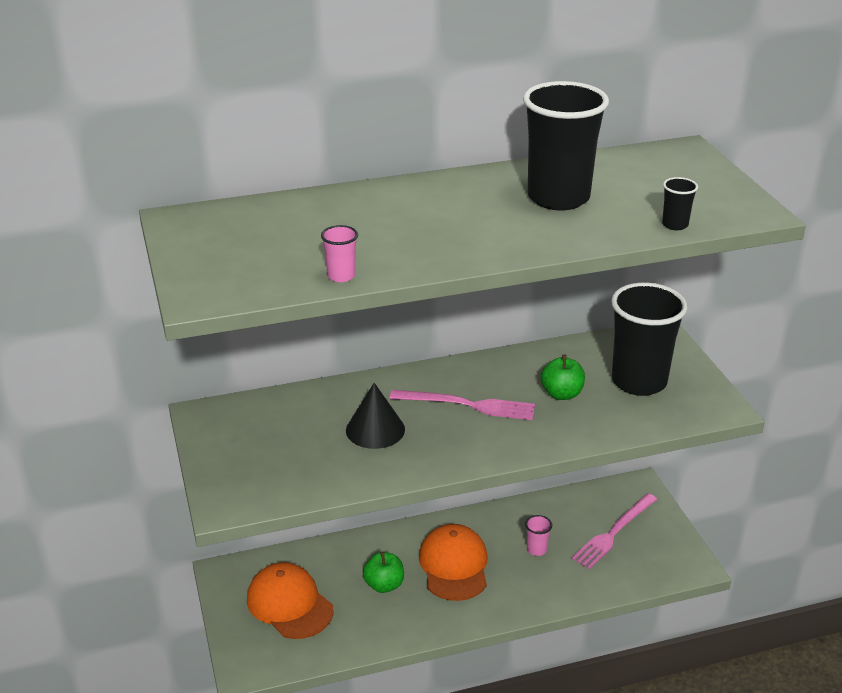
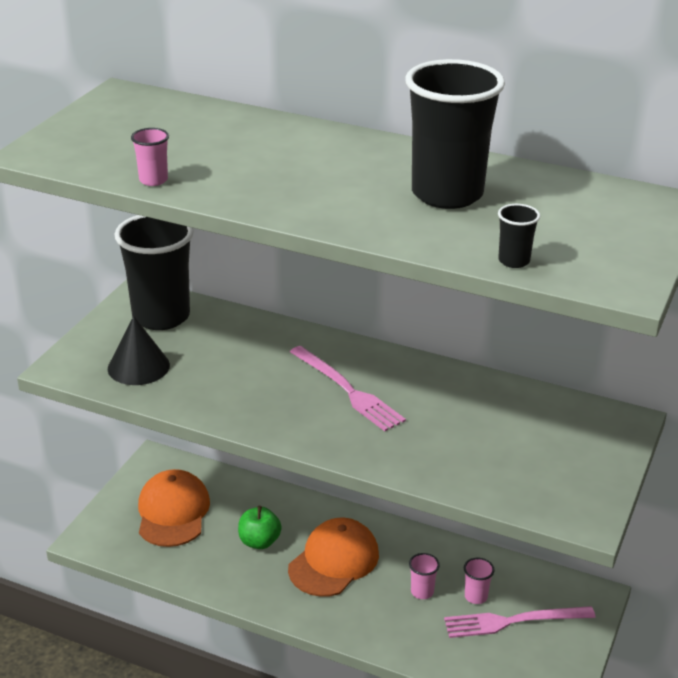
camera: 40 degrees right, 0 degrees up
(375, 429) = (245, 370): black cone -> black cone (138, 366)
(562, 394) = (444, 424): green apple -> none
(573, 531) = (476, 596): none -> pink cup
(639, 381) = (536, 451): black cup -> black cup (161, 316)

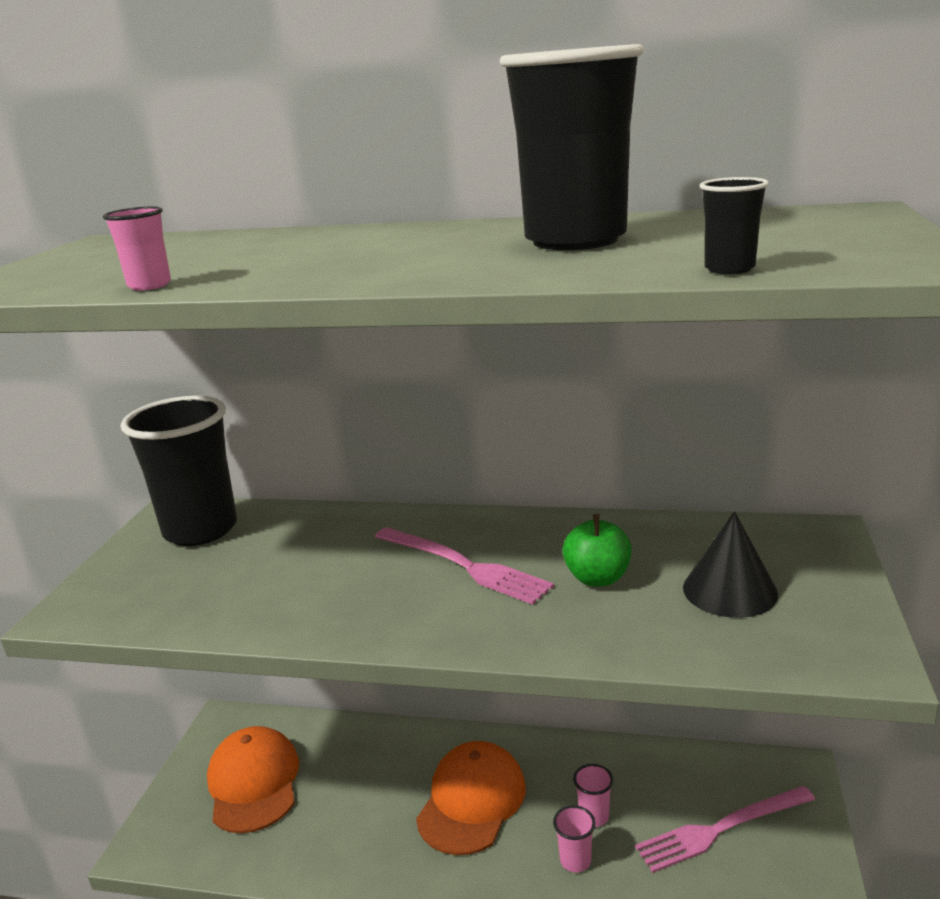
camera: 10 degrees left, 10 degrees down
(138, 366) = (176, 591): black cone -> black cone (730, 590)
(259, 542) = (371, 797): green apple -> green apple (597, 578)
(476, 596) = (661, 806): pink cup -> pink cup (575, 860)

